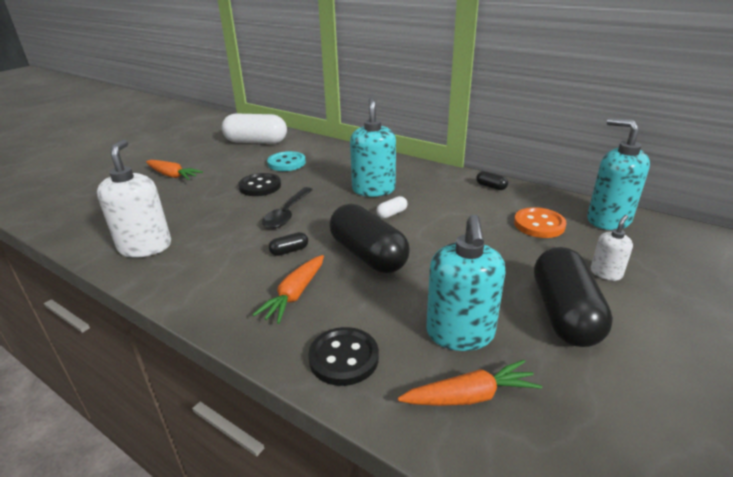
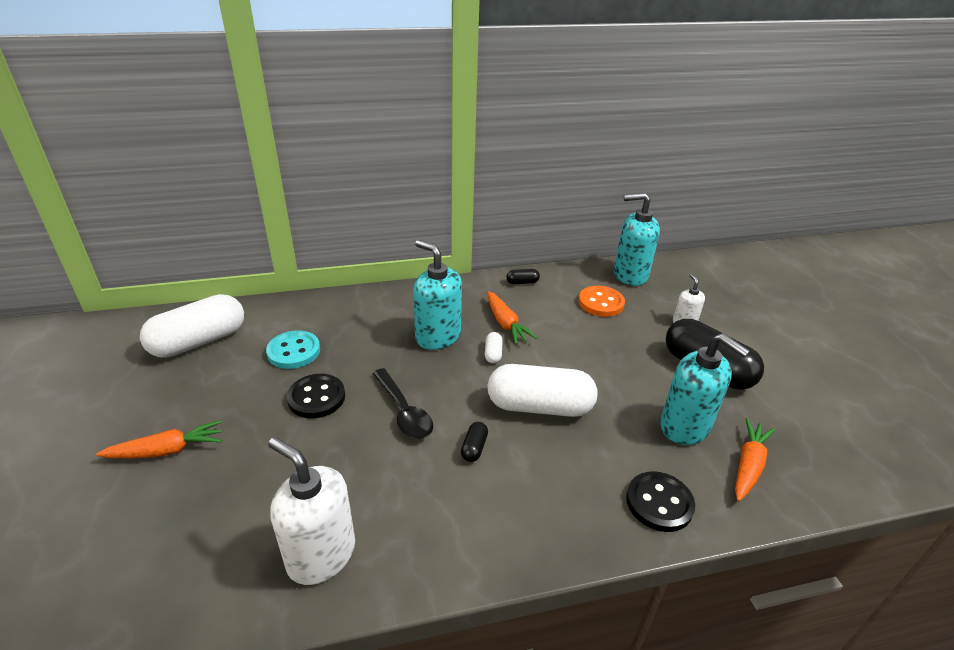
camera: 50 degrees left, 5 degrees up
(295, 295) = (548, 484): orange carrot -> orange carrot (505, 324)
(368, 255) = (539, 406): black capsule -> white capsule

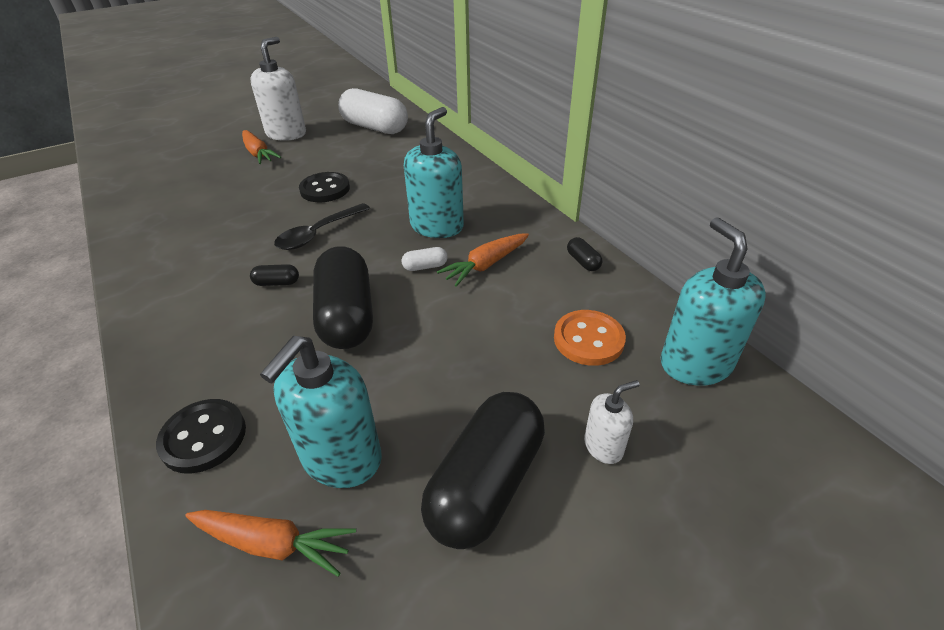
camera: 75 degrees right, 5 degrees up
(294, 351) = (379, 164): turquoise button -> none
(321, 554) = (161, 235): white soap dispenser -> white soap dispenser (286, 134)
(539, 406) = (347, 315): white capsule -> black capsule

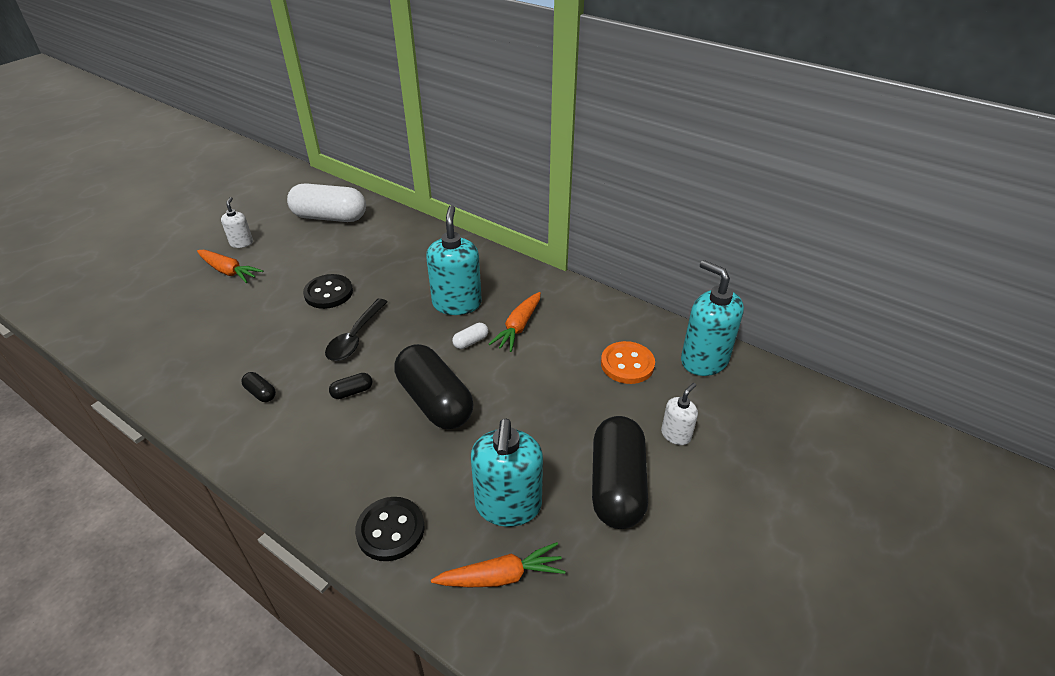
camera: 25 degrees left, 0 degrees up
(286, 134) = (241, 243): white soap dispenser -> white soap dispenser, size x0.52
(583, 262) = (590, 304): black capsule -> black capsule (261, 393)

